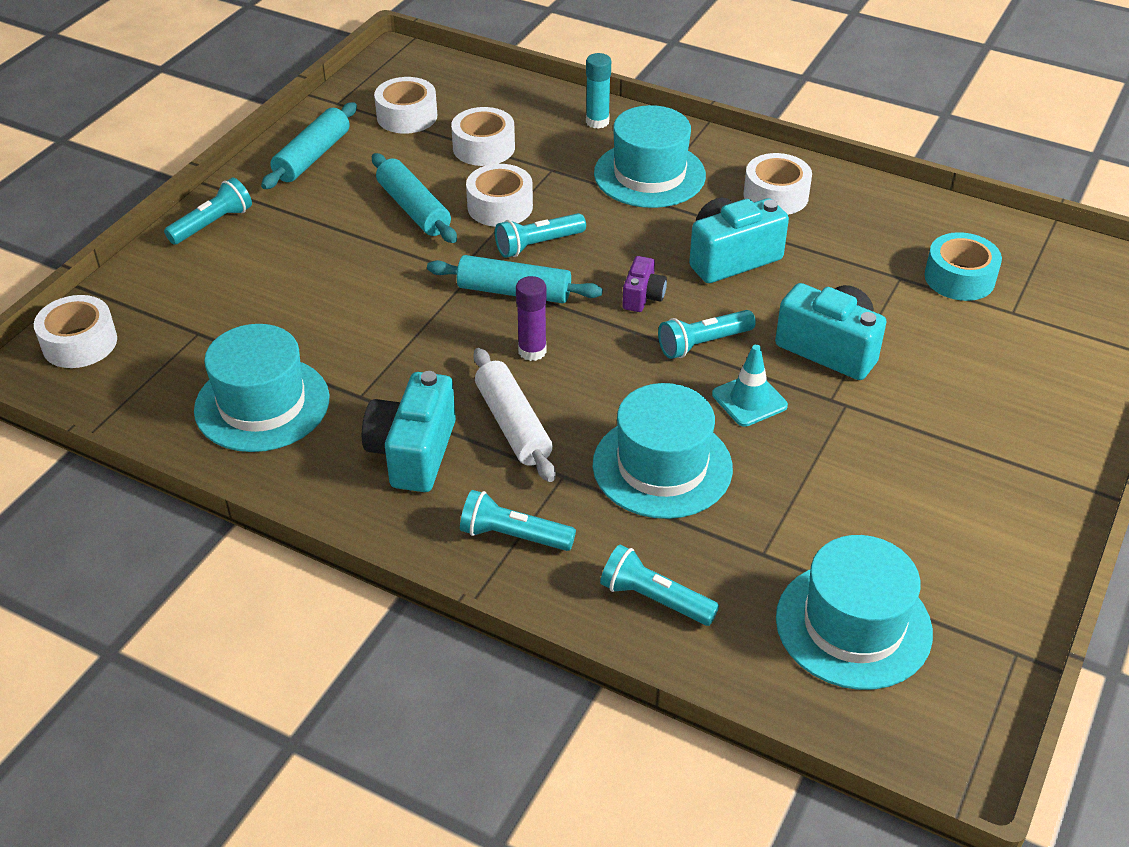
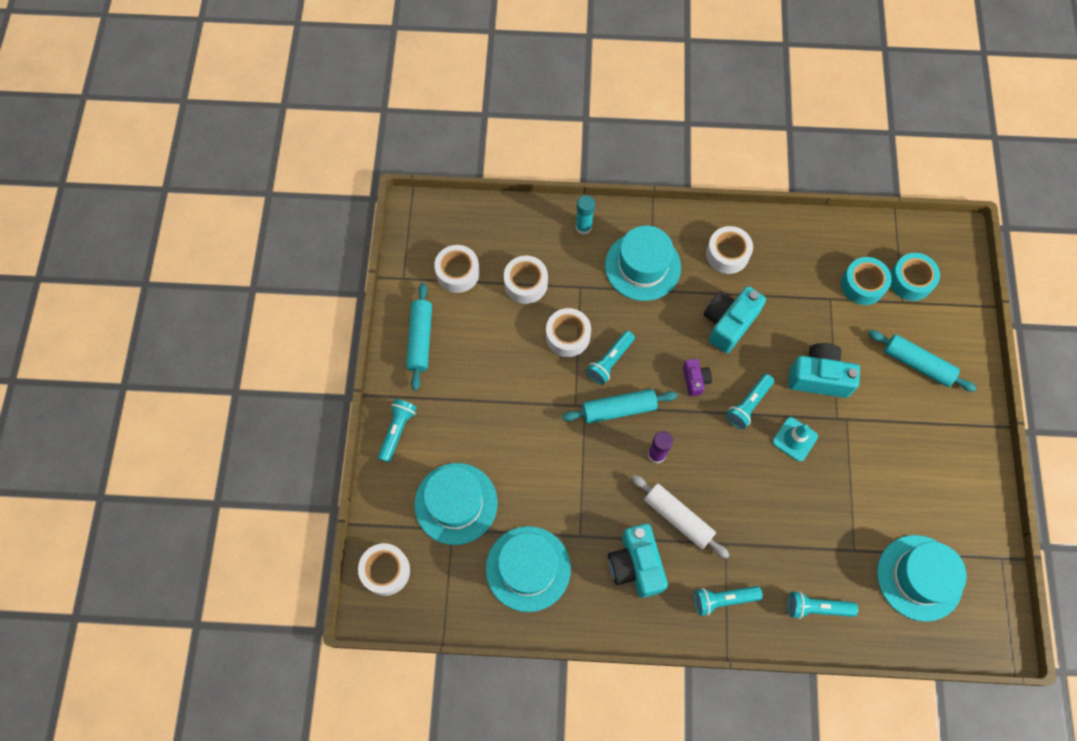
camera: 25 degrees left, 25 degrees up
(414, 209) = (516, 361): turquoise rolling pin -> turquoise rolling pin (917, 364)
(662, 466) = (773, 512): turquoise hat -> turquoise hat (456, 503)
(1038, 295) = (910, 281): none -> turquoise tape

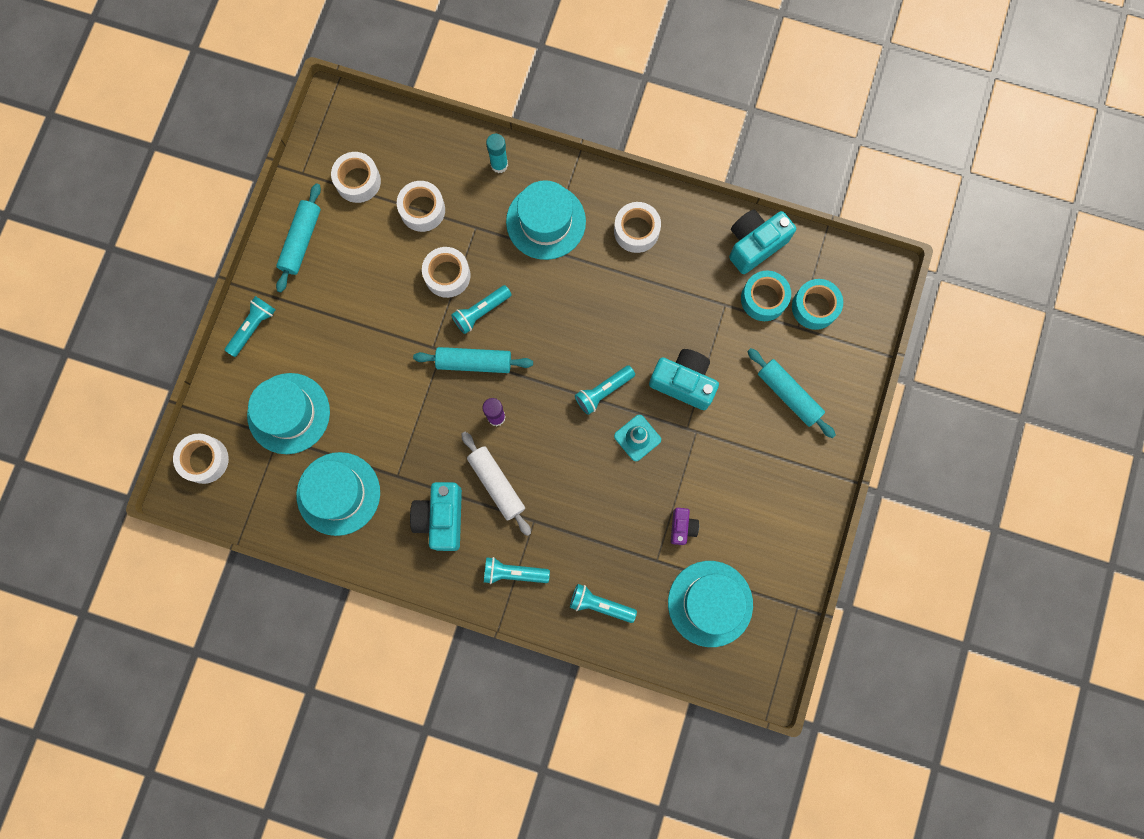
camera: 15 degrees right, 10 degrees up
(695, 380) = (559, 353): purple camera -> purple camera (682, 527)
(728, 323) = (612, 304): turquoise camera -> turquoise camera (754, 244)

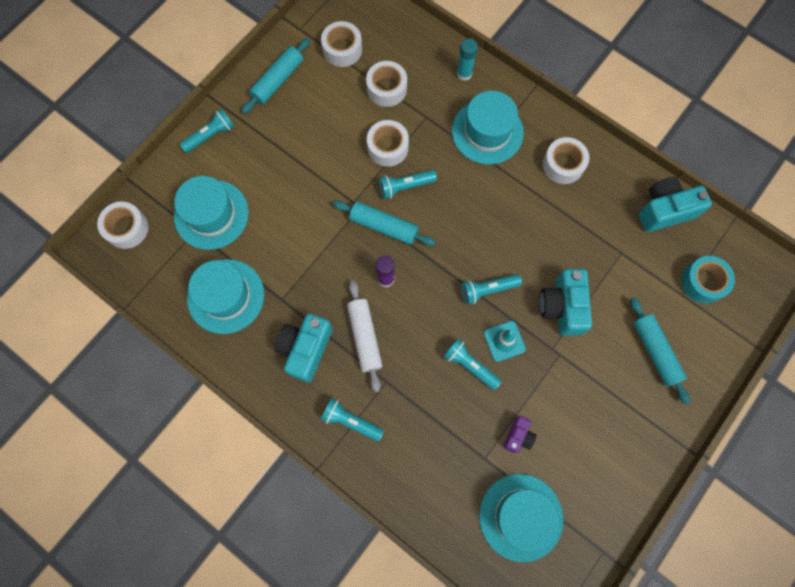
camera: 20 degrees right, 5 degrees down
(600, 604) = (419, 480): turquoise flashlight -> turquoise flashlight (470, 365)
(683, 382) = (562, 307): turquoise camera -> turquoise camera turned 135 degrees counterclockwise
(763, 299) = (658, 259): turquoise tape -> none

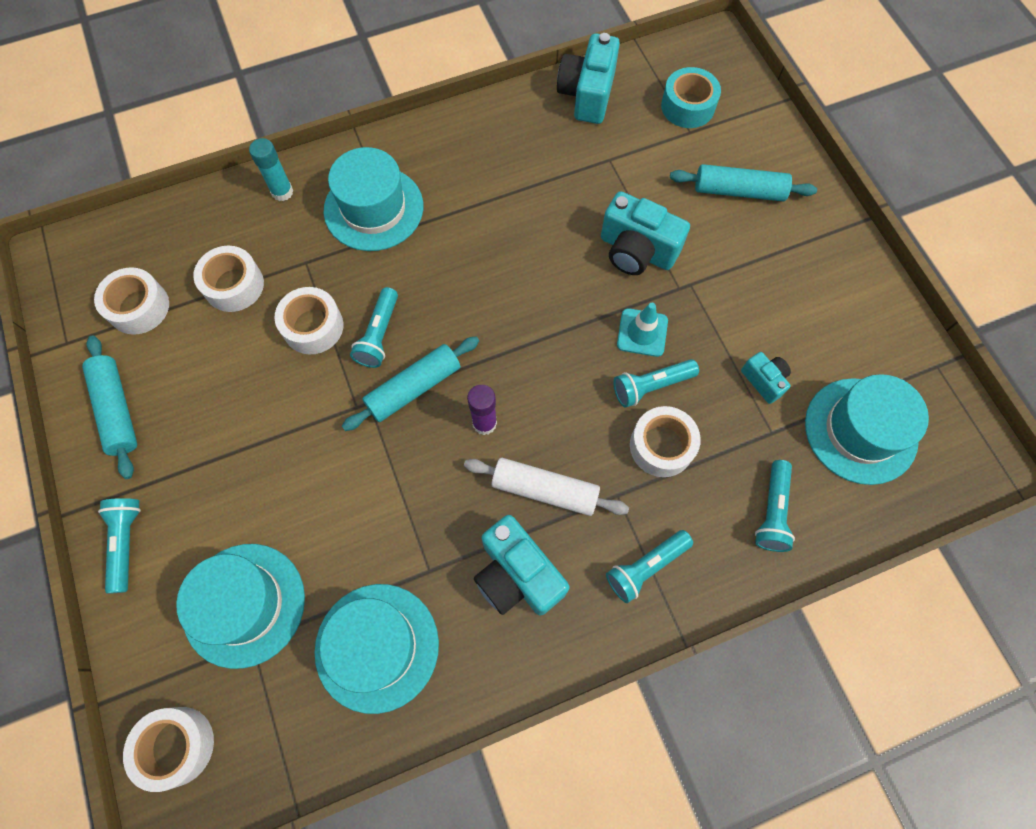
camera: 60 degrees left, 5 degrees down
(488, 290) = (569, 316): turquoise flashlight -> turquoise flashlight (772, 511)
(518, 436) = (764, 380): purple camera -> turquoise camera
(563, 165) = (469, 156): white tape -> white tape (661, 446)

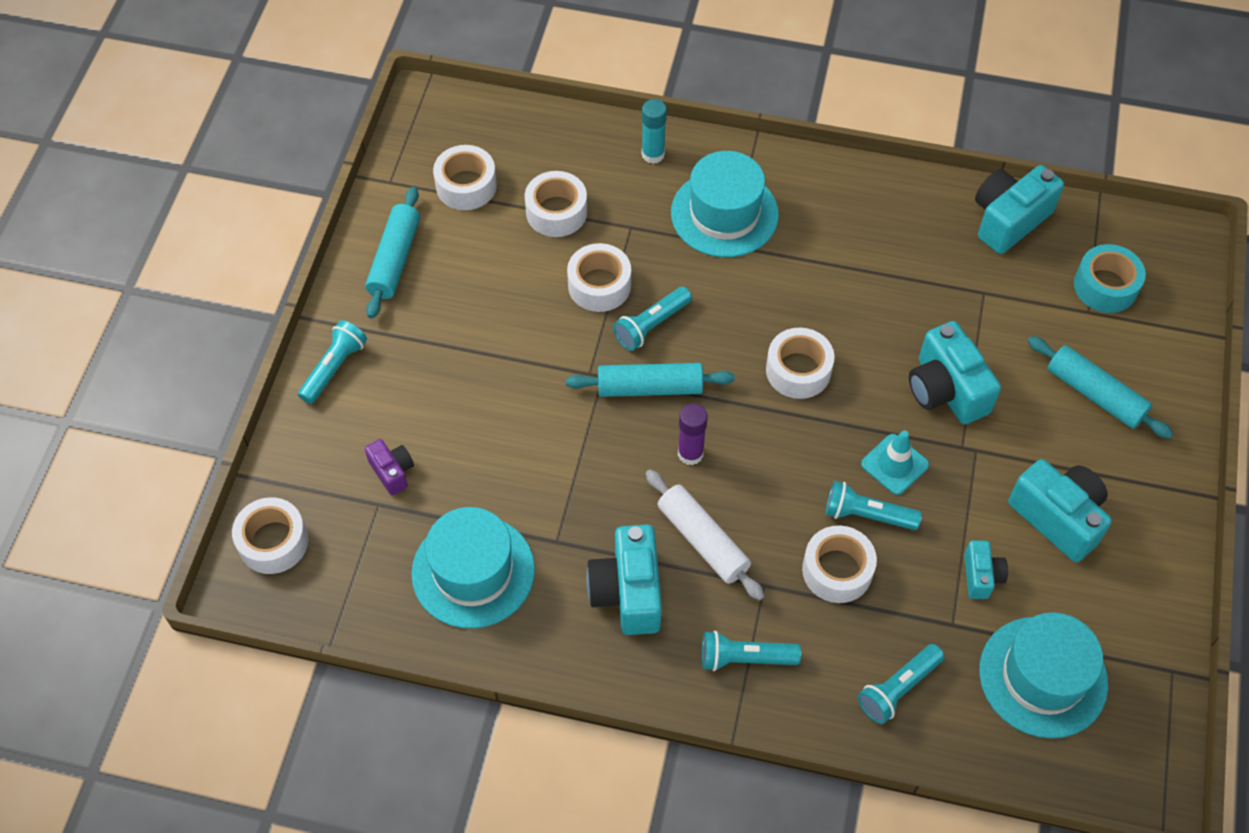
camera: 35 degrees right, 10 degrees down
(244, 604) = (392, 472): turquoise hat -> purple camera
(519, 302) = (798, 370): none -> white tape
(782, 300) = (1058, 518): none -> turquoise camera

